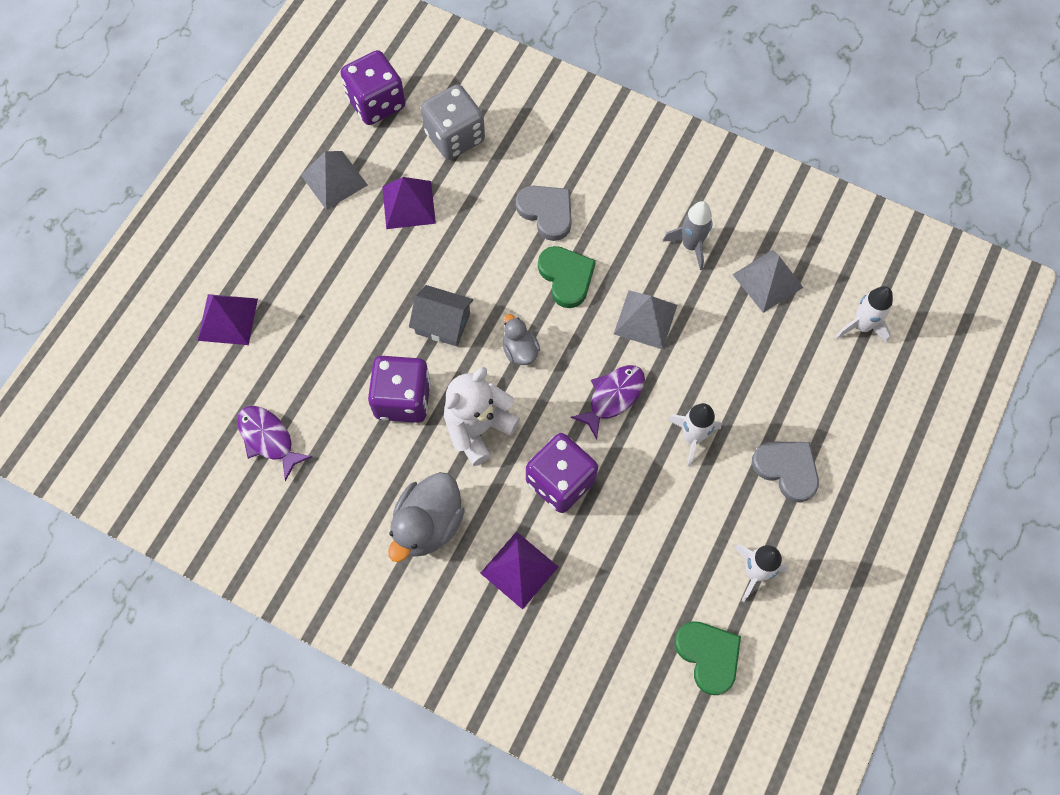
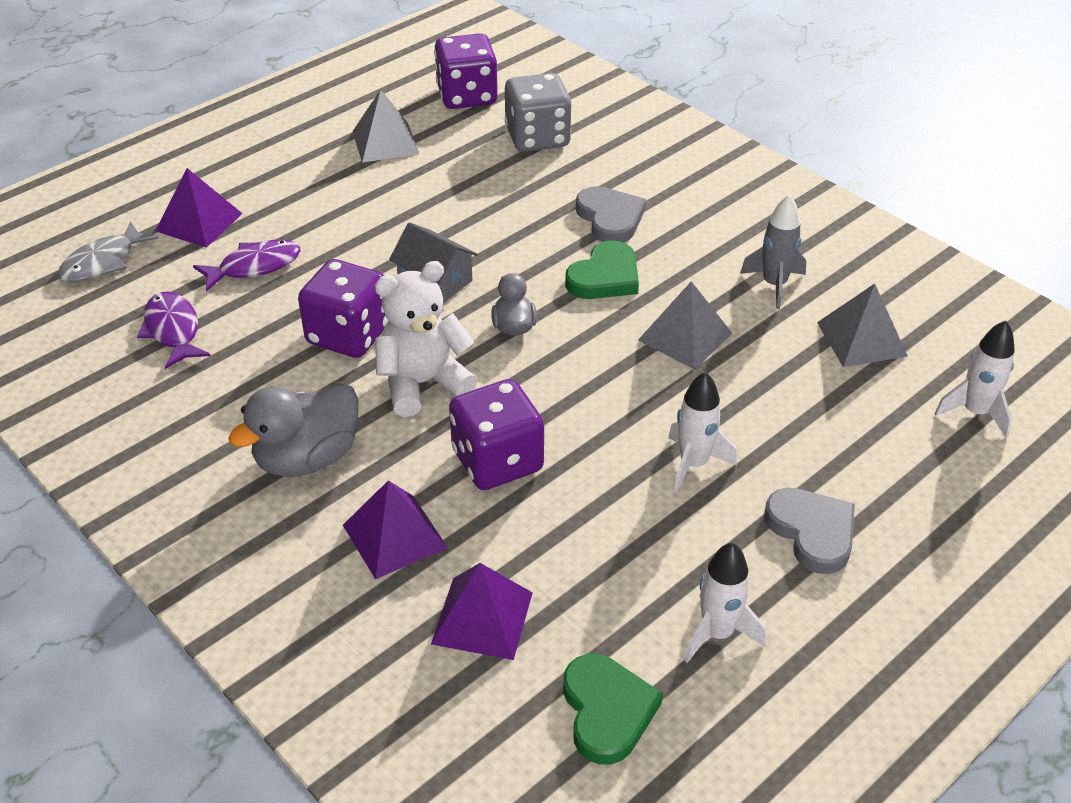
camera: 20 degrees right, 25 degrees down
(175, 388) = (103, 262): none -> grey fish
(408, 204) = (455, 178): purple pyramid -> purple pyramid (482, 617)
(566, 277) = (605, 277): green heart -> green heart turned 45 degrees clockwise
(613, 397) = (607, 398): purple fish -> purple fish (254, 267)

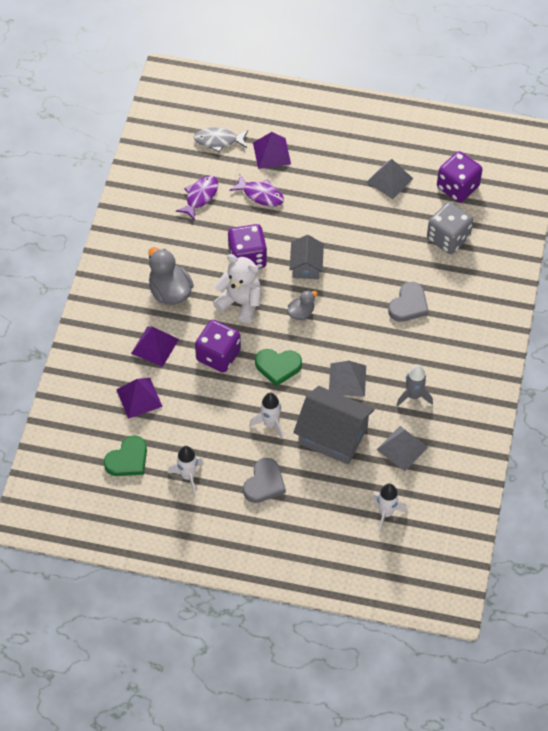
camera: 55 degrees right, 15 degrees up
(307, 458) = (170, 292): grey duck -> grey duck turned 45 degrees clockwise
(605, 277) = (363, 327): green heart -> green heart (278, 367)
(778, 401) = (333, 435): none -> grey house

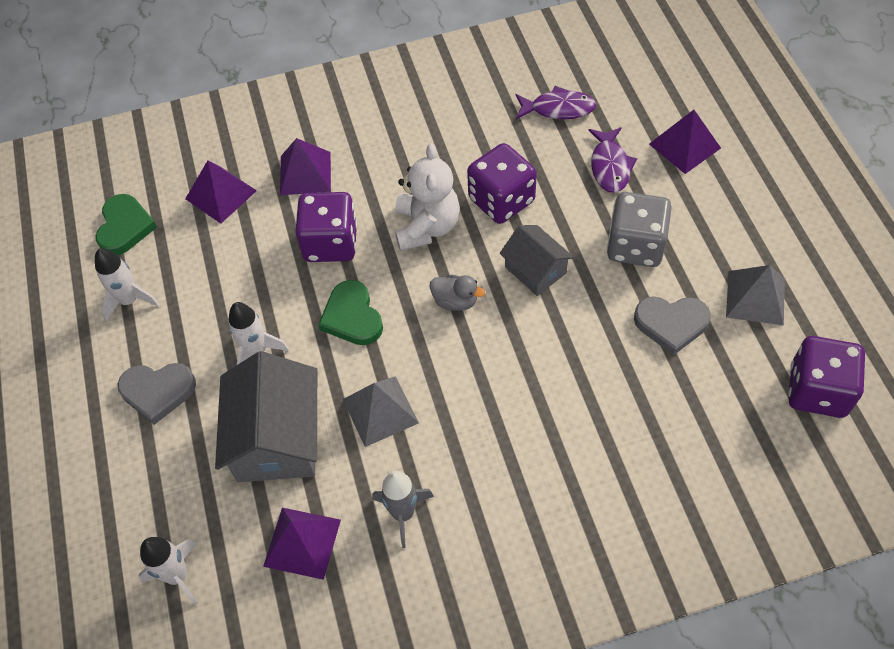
camera: 65 degrees right, 0 degrees up
(128, 459) = (125, 227): green heart -> green heart turned 105 degrees counterclockwise
(170, 292) = (395, 149): grey duck -> none
(218, 141) = (657, 85): grey fish -> none
(306, 266) = (535, 270): grey house -> grey house turned 75 degrees clockwise
(402, 448) = (302, 542): grey pyramid -> purple pyramid
(408, 305) = (559, 428): grey heart -> grey heart (671, 324)
(448, 238) = (715, 423): grey dice -> grey dice (635, 246)

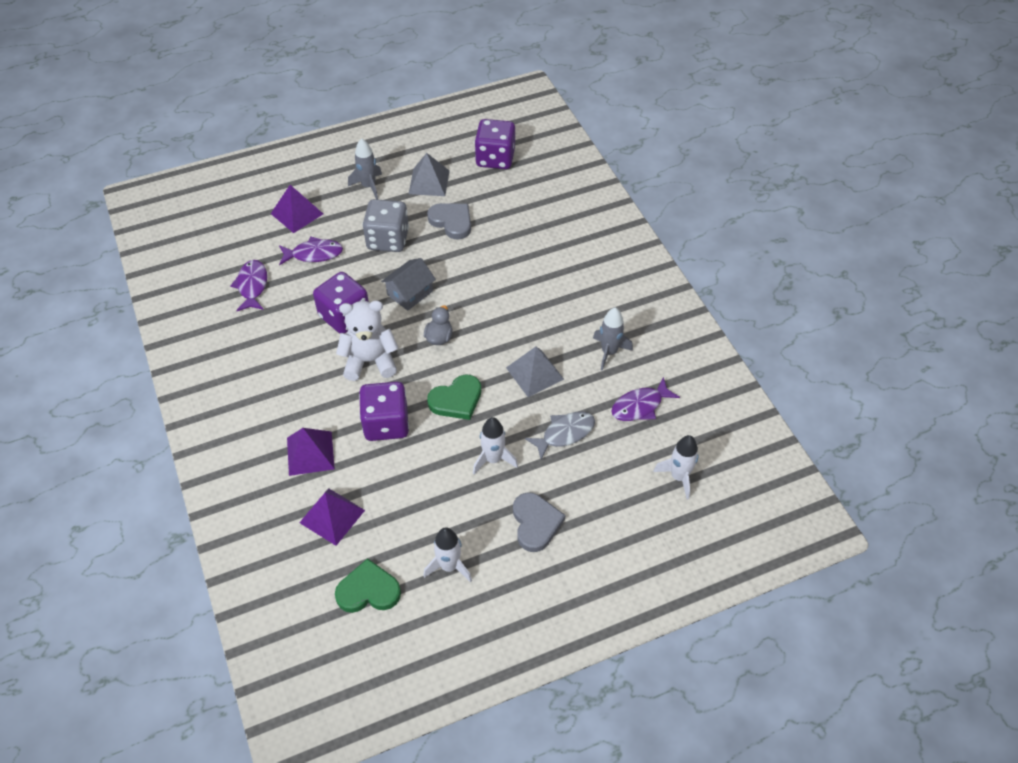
camera: 100 degrees left, 5 degrees down
(277, 438) = (565, 433): grey house -> grey fish
(302, 542) = (640, 406): purple pyramid -> purple fish
(671, 324) = (452, 222): grey heart -> grey heart turned 45 degrees counterclockwise
(742, 223) = (368, 186): none -> grey rocket

